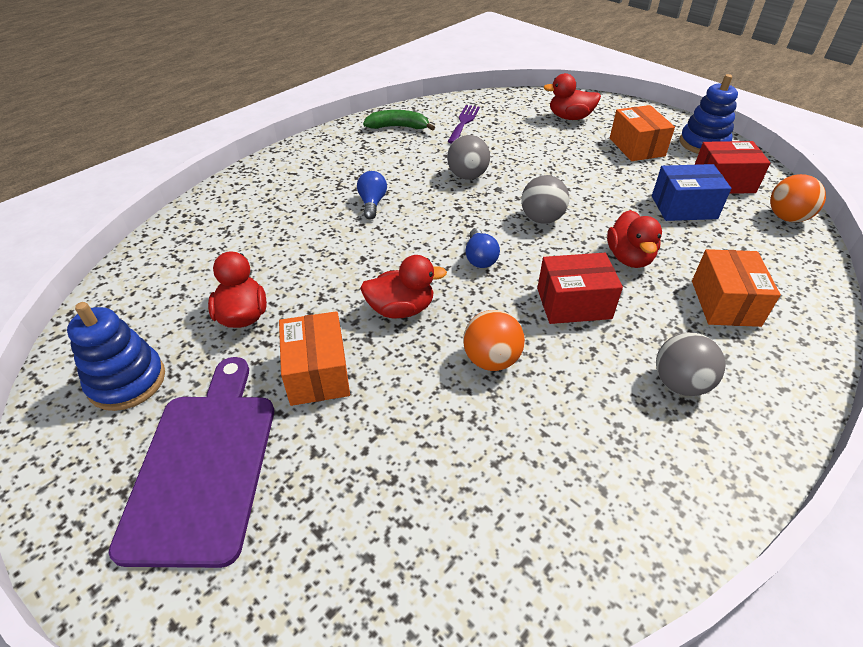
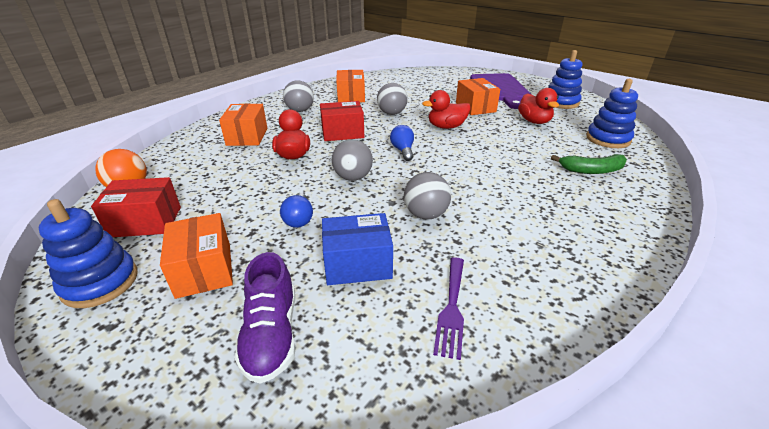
camera: 175 degrees right, 10 degrees down
(176, 264) = (608, 139): none -> blue stacking toy
(372, 203) = (506, 183): blue light bulb -> blue light bulb (299, 219)
(398, 127) = (547, 290): green banana -> green banana (591, 170)
(491, 360) = (392, 113): orange ball -> grey ball
(570, 117) = (271, 335): red duck -> purple shoe
(587, 446) = (351, 96): none -> orange box
(683, 207) = (216, 193): blue box -> blue box (357, 264)

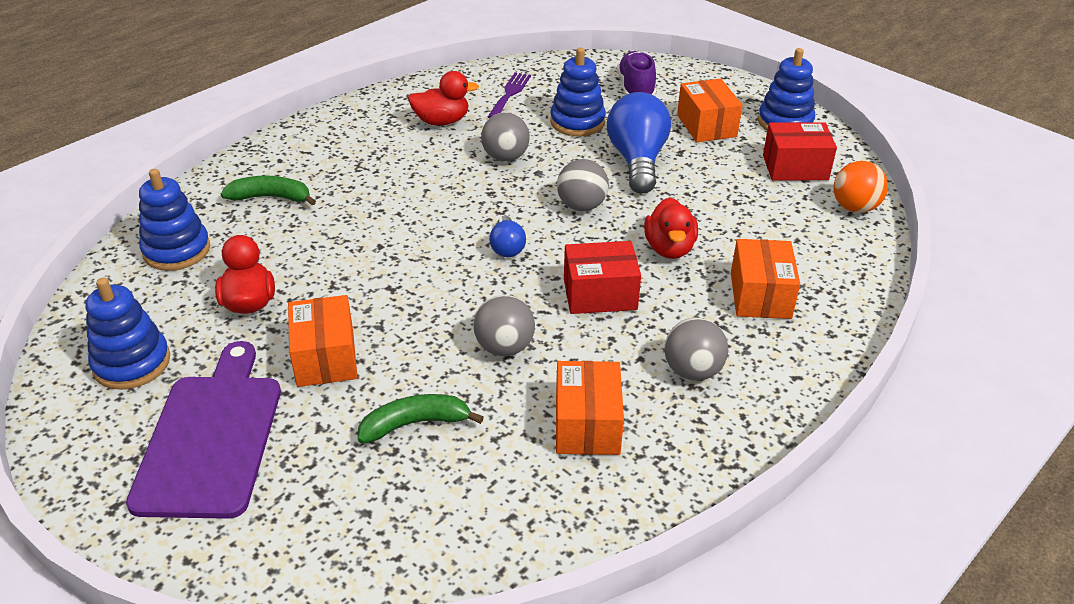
camera: 175 degrees left, 5 degrees up
(299, 219) = (637, 161): blue light bulb -> blue light bulb, size x1.97
(357, 264) = (577, 122): blue box -> blue stacking toy
(422, 94) = (415, 424): none -> green banana
(446, 127) = (416, 298): red duck -> red duck (442, 121)

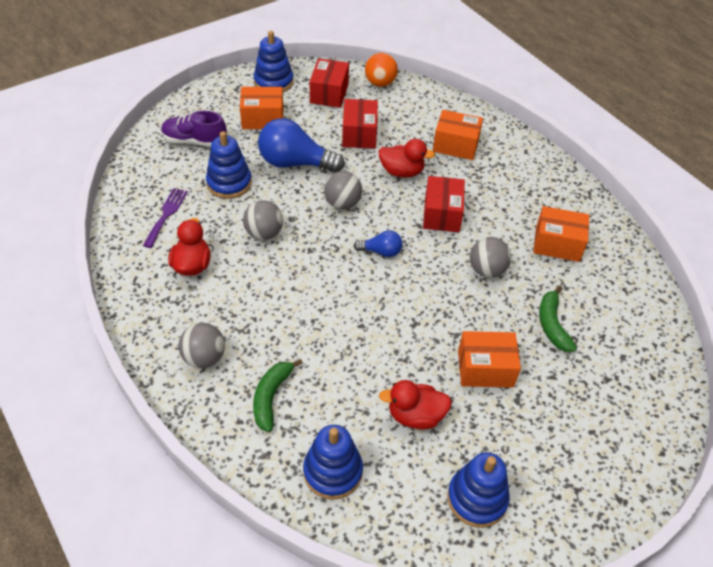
camera: 80 degrees left, 10 degrees up
(212, 438) = (559, 440): purple cutting board -> none
(509, 94) = (166, 215): purple fork -> purple fork turned 75 degrees clockwise
(692, 371) = (517, 190): grey ball -> grey ball (204, 358)
(726, 203) = (359, 134): none -> red box

